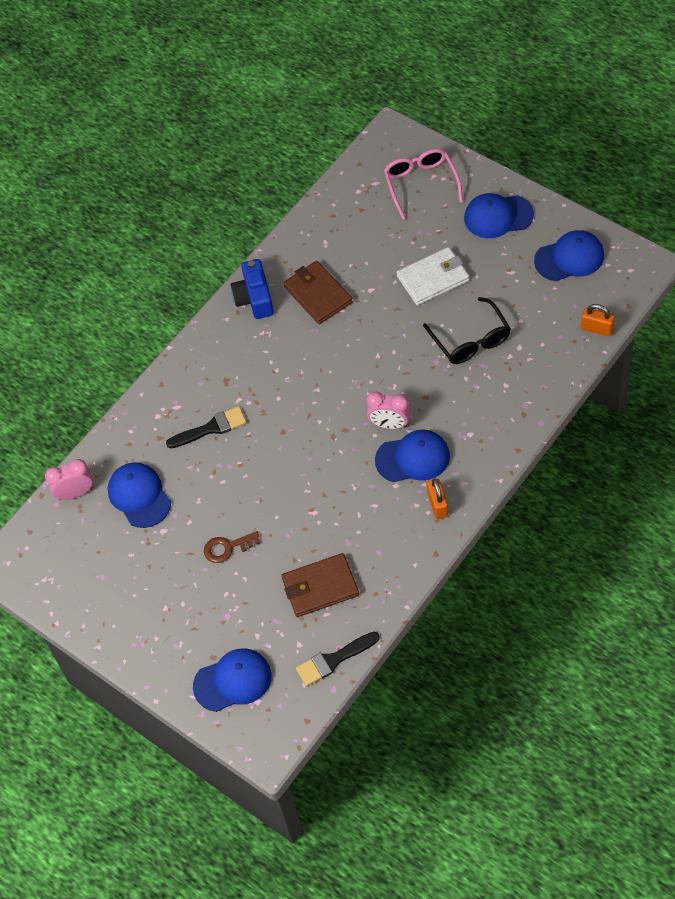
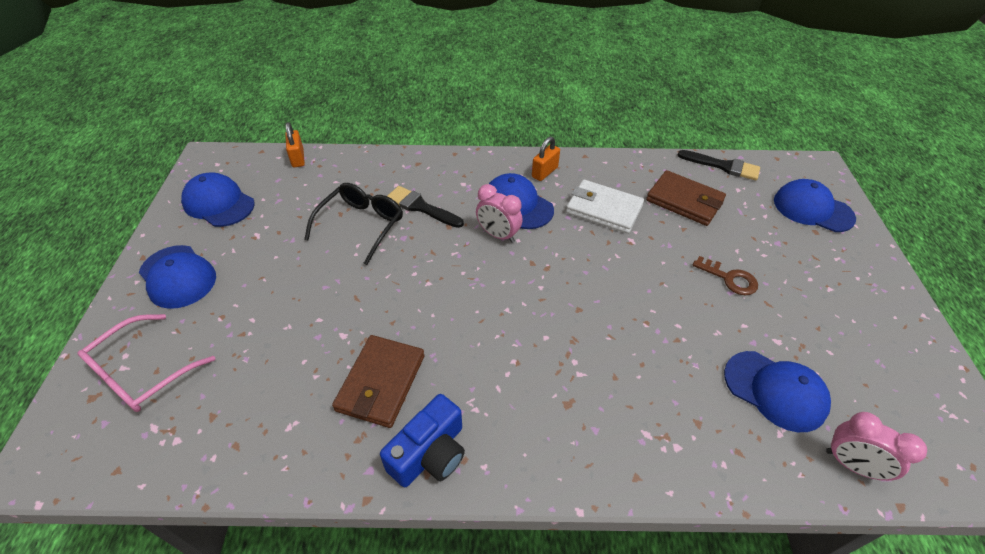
camera: 135 degrees left, 10 degrees down
(139, 496) = (775, 390): blue cap -> blue cap turned 75 degrees counterclockwise
(211, 428) = (636, 376): black brush -> black brush (421, 207)
(390, 424) = (498, 235): pink clock -> pink clock turned 150 degrees clockwise
(433, 278) = (296, 288): white wallet -> white wallet (603, 209)

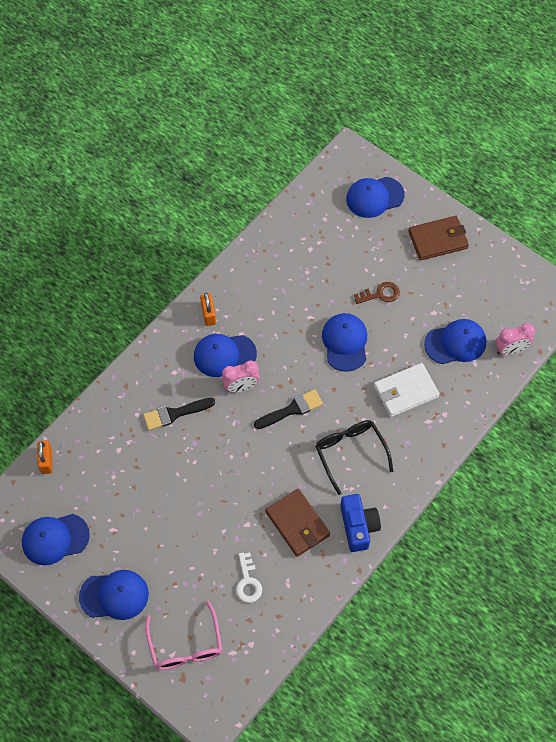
camera: 50 degrees left, 15 degrees up
(266, 382) = (248, 582): none -> white key
(298, 158) = (46, 461): orange padlock -> orange padlock turned 60 degrees clockwise
(361, 225) = (160, 460): black glasses -> black glasses (350, 453)
(603, 209) = (273, 309): white wallet -> white wallet (405, 391)
(640, 284) = (345, 342): none -> blue cap
(684, 201) = (307, 258): brown wallet -> brown wallet (438, 239)
(723, 166) = (299, 206): black brush -> black brush (292, 409)

